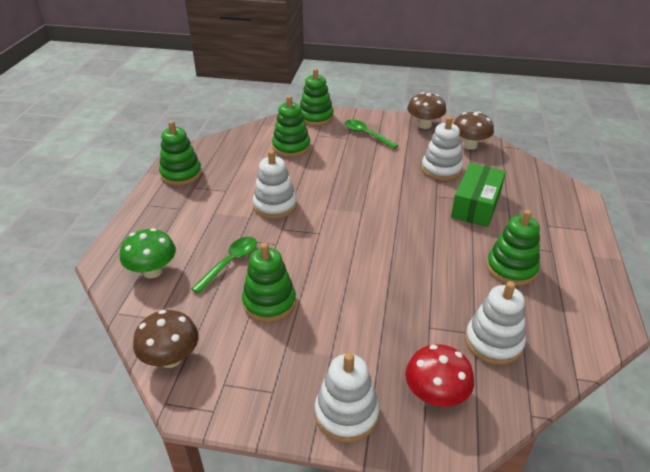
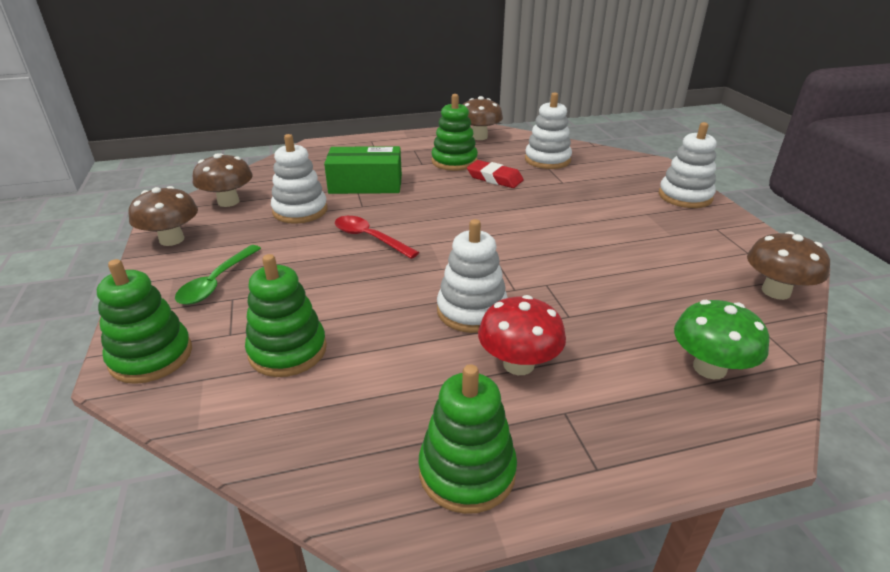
camera: 115 degrees left, 5 degrees down
(230, 263) = (616, 306): green spoon -> none
(269, 302) = (635, 259): green stacking toy -> none
(384, 189) = (369, 238): none -> red spoon
(435, 395) = (622, 171): red mushroom -> red mushroom (518, 364)
(458, 281) = (494, 178): none -> red eraser
(585, 312) = (479, 137): none -> brown mushroom

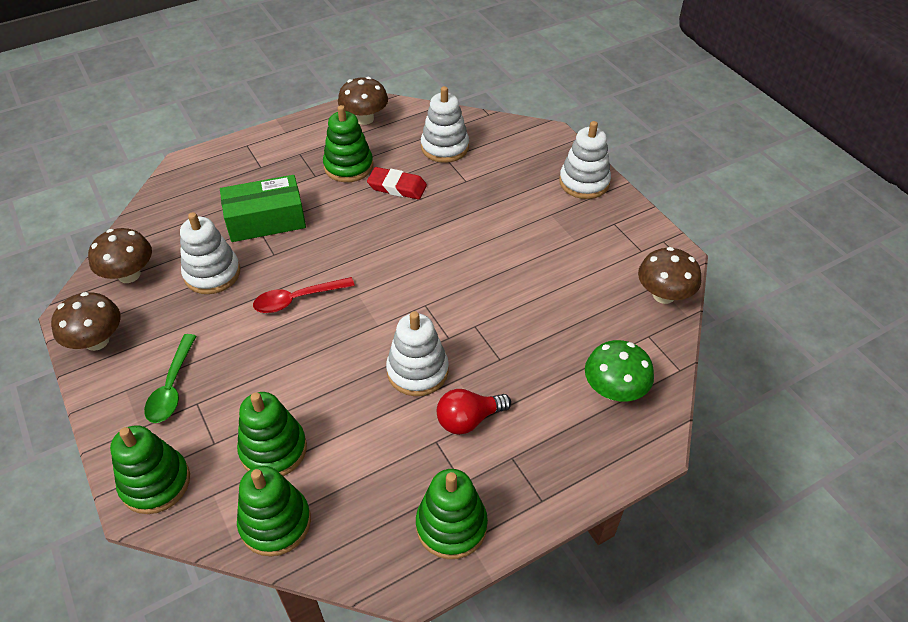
camera: 15 degrees left, 15 degrees up
(254, 421) = (275, 523): none -> green stacking toy
(369, 238) = (297, 299): red spoon -> red spoon turned 45 degrees counterclockwise
(518, 364) = (468, 420): red mushroom -> red light bulb

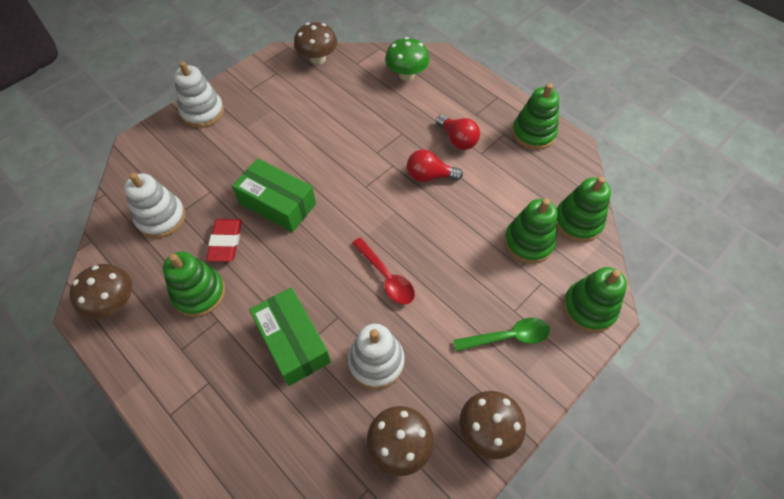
camera: 105 degrees left, 10 degrees up
(417, 371) = (429, 176): white stacking toy -> red light bulb
(429, 228) = (277, 204): none -> green box

